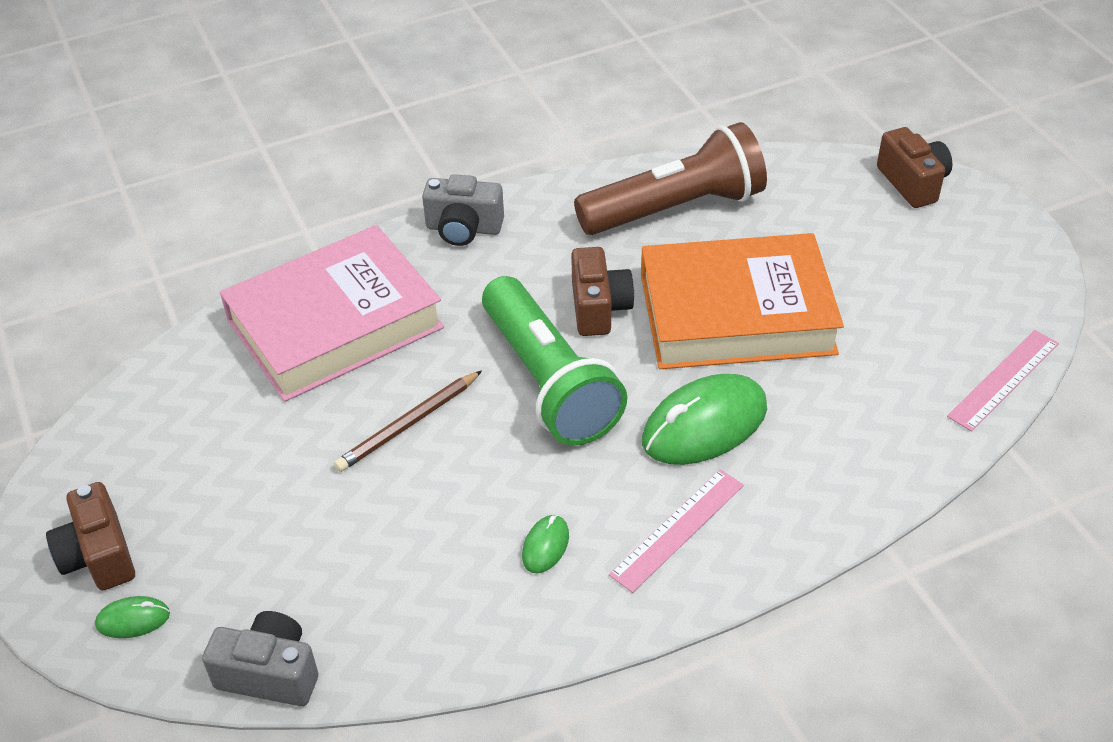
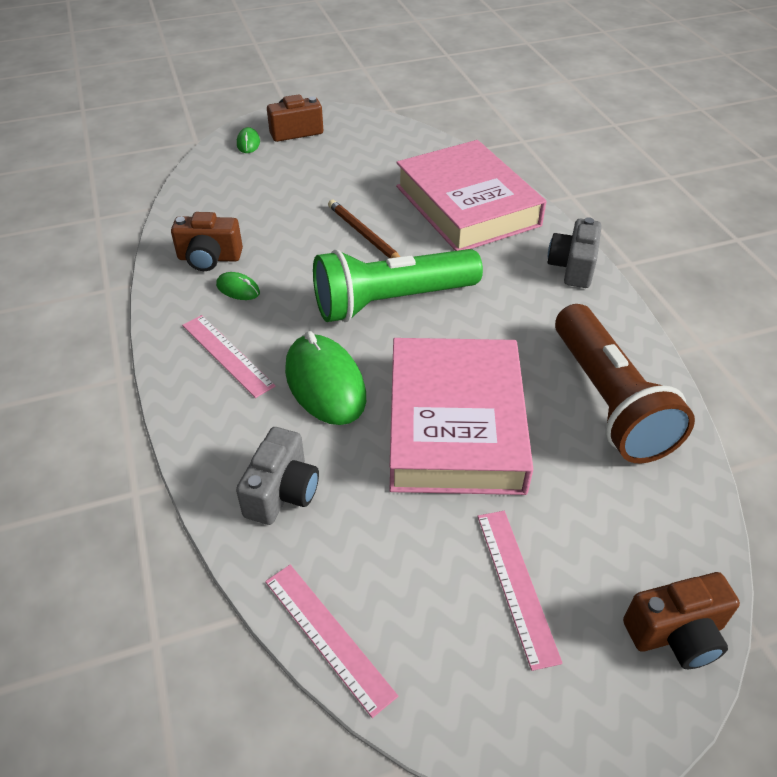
camera: 95 degrees right, 0 degrees up
(270, 674) = (193, 184): grey camera -> grey camera (282, 492)
(599, 308) = (471, 336): brown camera -> brown camera (209, 258)
(736, 314) = (455, 424): orange book -> pink book
(905, 267) = (516, 585): none -> pink ruler

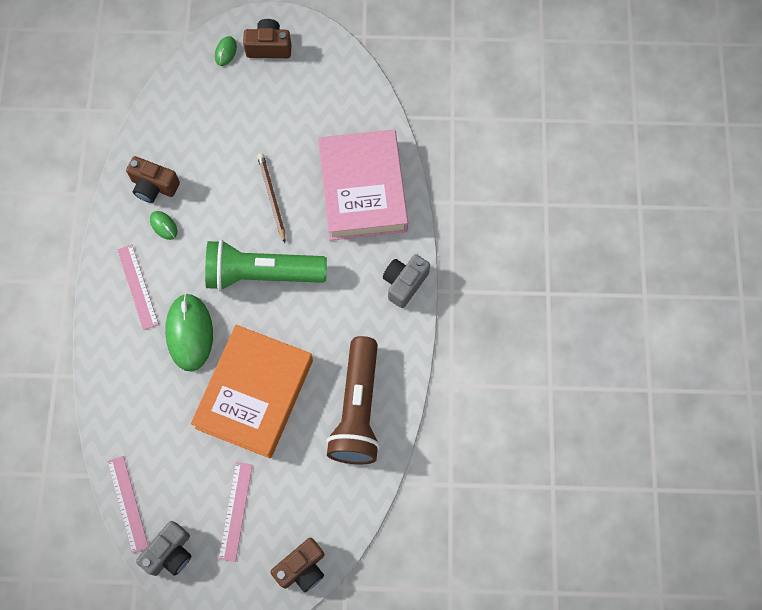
camera: 20 degrees right, 25 degrees up
(282, 492) = (135, 406): grey camera -> grey camera (170, 553)
(455, 424) = (254, 393): pink book -> orange book
(676, 634) = (302, 568): brown camera -> brown camera turned 45 degrees counterclockwise

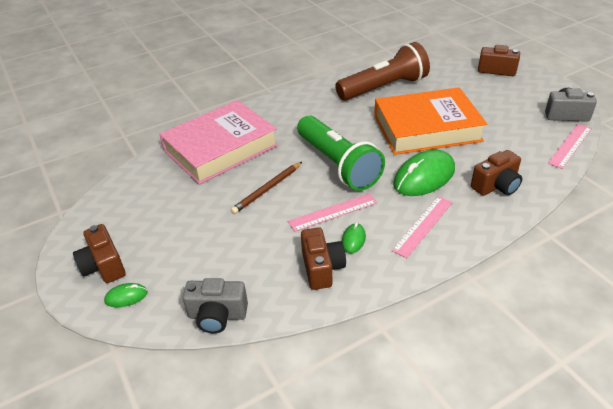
camera: 120 degrees left, 30 degrees down
(133, 383) = (496, 186): none -> brown camera
(235, 511) = (504, 103): pink ruler -> pink ruler (333, 212)
(404, 283) = (280, 103): grey camera -> grey camera (217, 316)

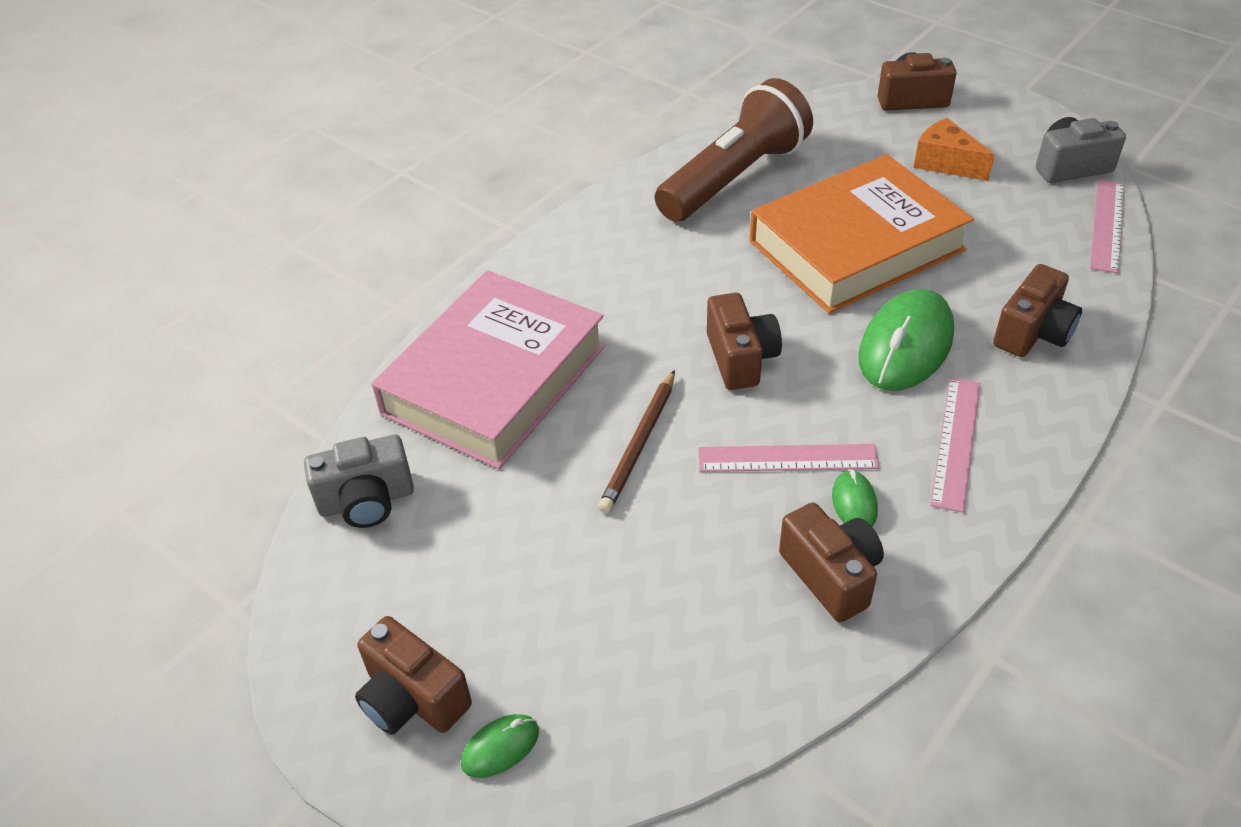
camera: 20 degrees left, 5 degrees up
(217, 316) = (699, 728): grey camera -> grey camera (367, 501)
(333, 212) = (787, 458): pink ruler -> pink ruler turned 45 degrees clockwise
(338, 164) = (741, 358): green flashlight -> brown camera
(497, 101) = (945, 163): none -> orange cheese

